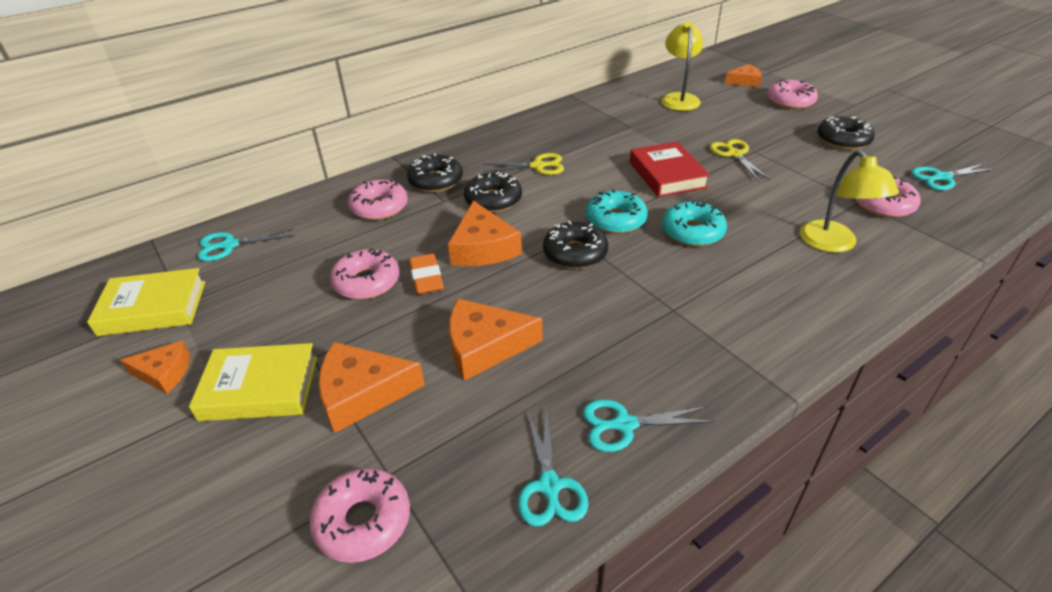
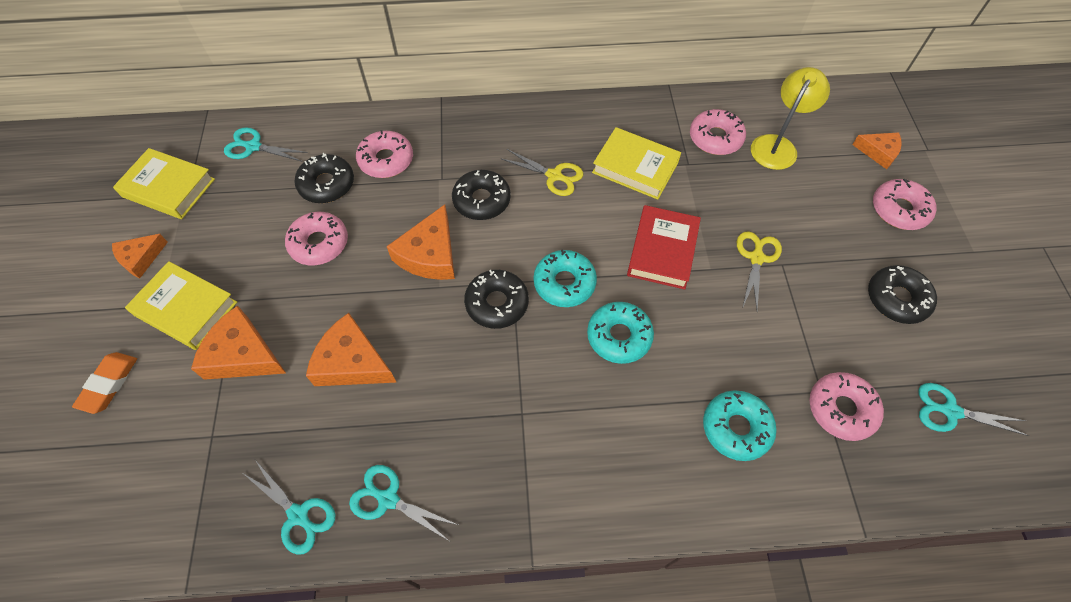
camera: 30 degrees right, 20 degrees up
(164, 373) = (140, 258): orange cheese -> orange cheese turned 105 degrees clockwise
(363, 521) = (173, 464): pink donut -> pink donut (715, 138)
(426, 278) = (363, 264): orange eraser -> orange eraser (109, 384)
(436, 181) = (453, 150): black donut -> black donut (327, 184)
(549, 486) = (298, 515): turquoise scissors -> turquoise scissors turned 75 degrees counterclockwise
(595, 141) = (635, 167): none -> yellow book
(834, 244) = (736, 428): yellow lamp -> turquoise donut

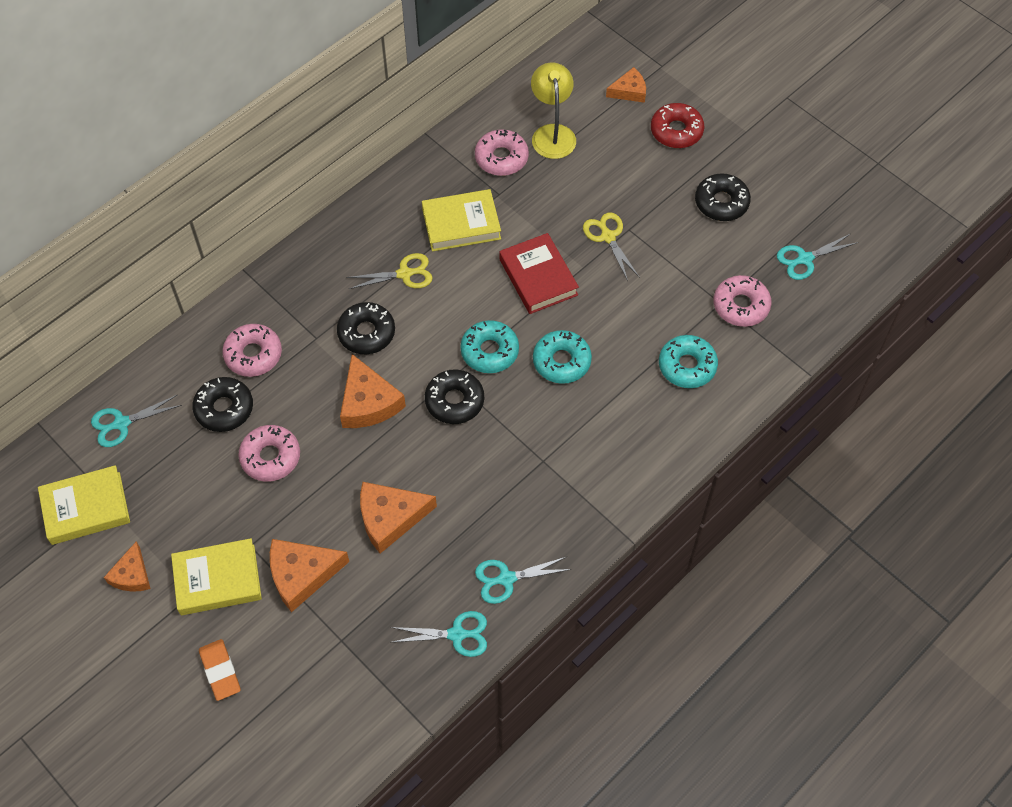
camera: 40 degrees left, 0 degrees up
(899, 210) = (676, 131): pink donut -> red donut

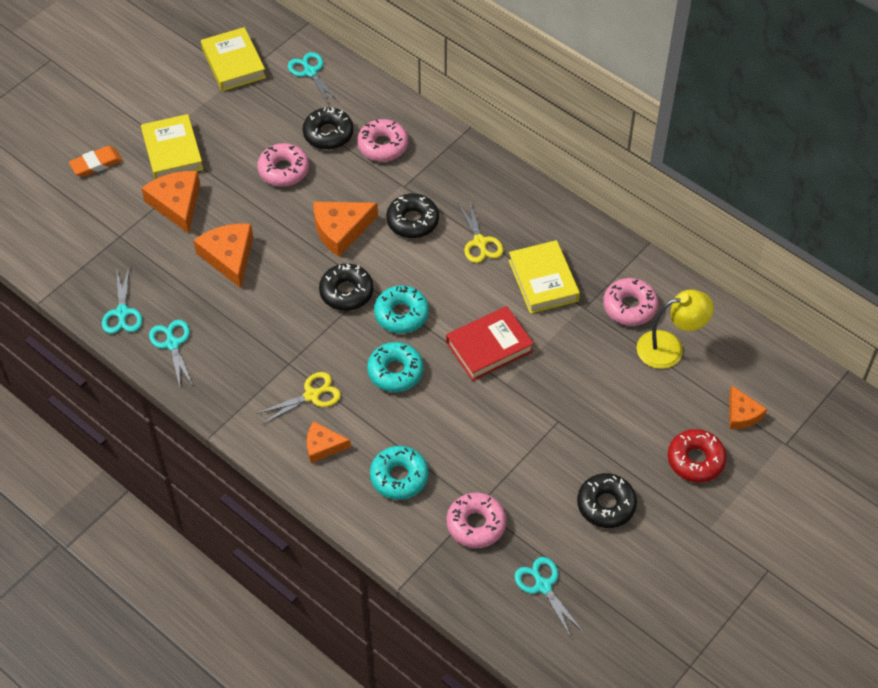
camera: 85 degrees right, 5 degrees down
(132, 575) = (177, 99): orange cheese -> orange cheese (323, 446)
(608, 237) = (546, 403): yellow scissors -> yellow scissors (312, 395)

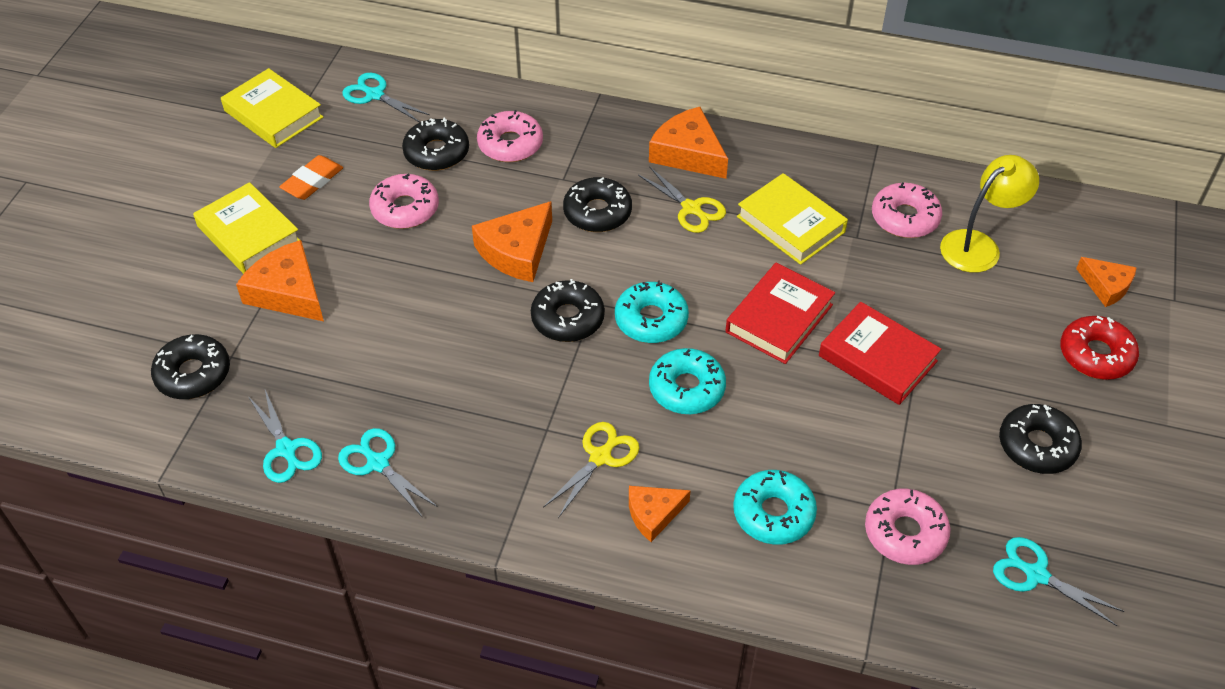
camera: 25 degrees left, 5 degrees down
(91, 239) = (193, 374): none -> black donut
(96, 164) = (152, 281): orange eraser -> orange eraser (312, 181)
(229, 257) = (393, 330): orange cheese -> orange cheese (688, 153)
(538, 402) = (877, 359): none -> red book

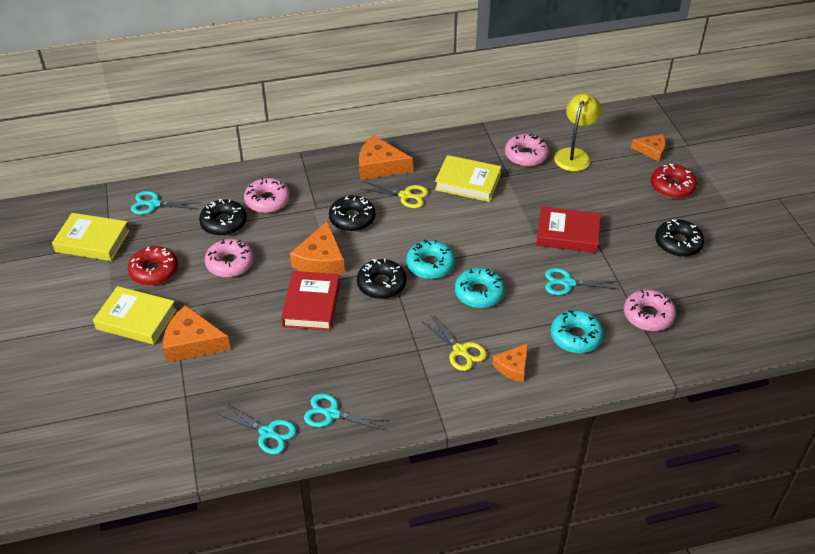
camera: 30 degrees left, 5 degrees down
(193, 374) = (168, 417): black donut -> none
(312, 181) = (154, 271): orange eraser -> red donut
(600, 457) = (460, 350): yellow scissors -> yellow scissors turned 135 degrees clockwise
(779, 318) = (500, 235): red book -> red book (311, 305)
(1036, 575) = (724, 306): turquoise scissors -> turquoise scissors (567, 283)

